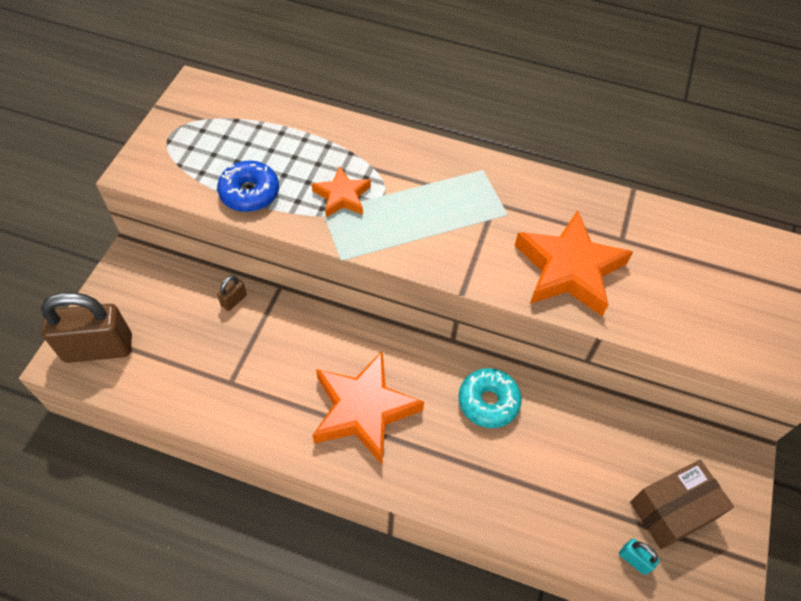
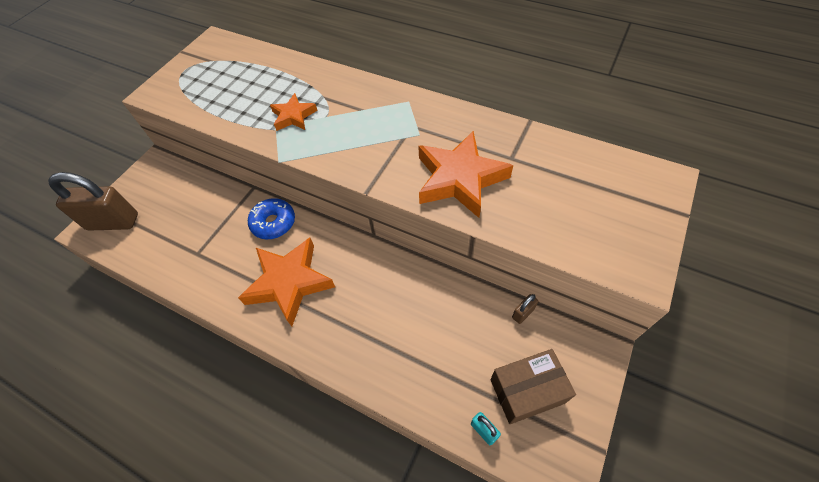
camera: 15 degrees right, 0 degrees up
(234, 300) = (217, 195): brown padlock -> brown padlock (523, 313)
(249, 193) = (226, 111): blue donut -> blue donut (273, 223)
(488, 402) = (389, 285): turquoise donut -> none

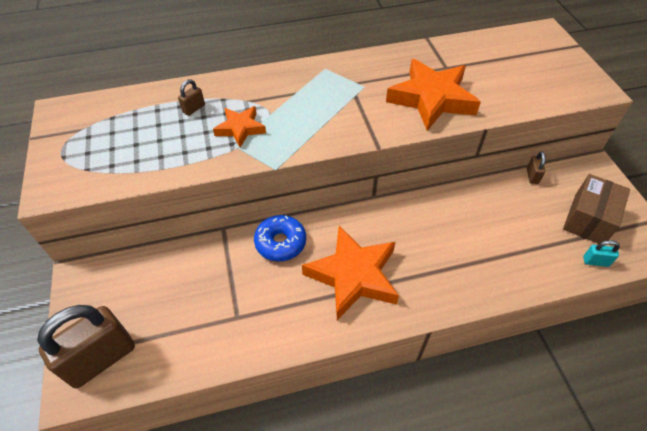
camera: 45 degrees left, 5 degrees down
(284, 83) = (194, 109): none -> brown padlock

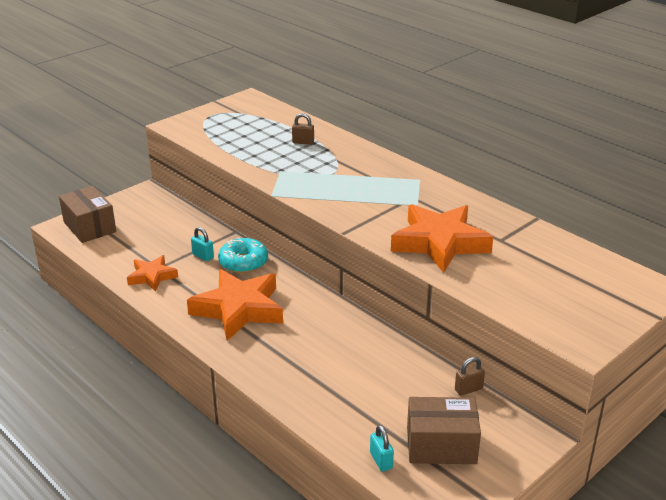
camera: 60 degrees right, 20 degrees down
(101, 359) = (89, 227): brown padlock -> brown box
(240, 129) = (300, 167): orange star -> orange star (152, 276)
(246, 271) = (203, 256): none -> turquoise padlock
(280, 243) = (243, 262): blue donut -> turquoise donut

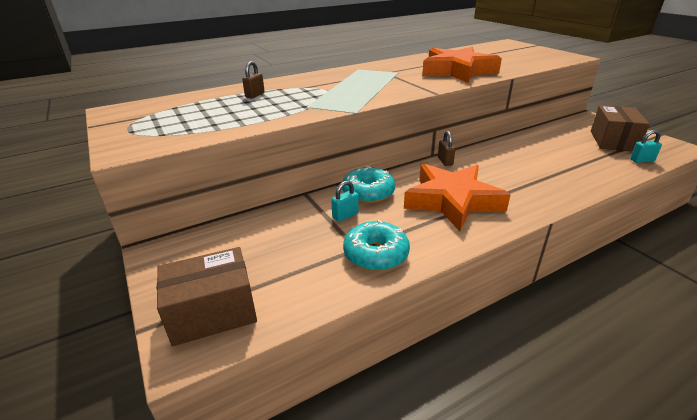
camera: 75 degrees left, 0 degrees up
(152, 276) = (376, 254): orange star -> turquoise donut
(468, 389) = (549, 127): brown padlock -> brown padlock (445, 161)

